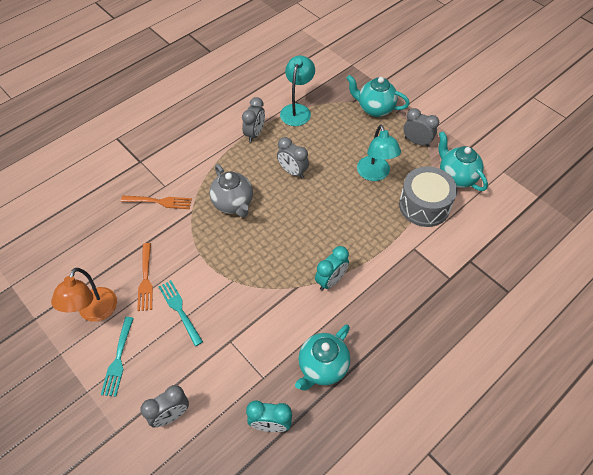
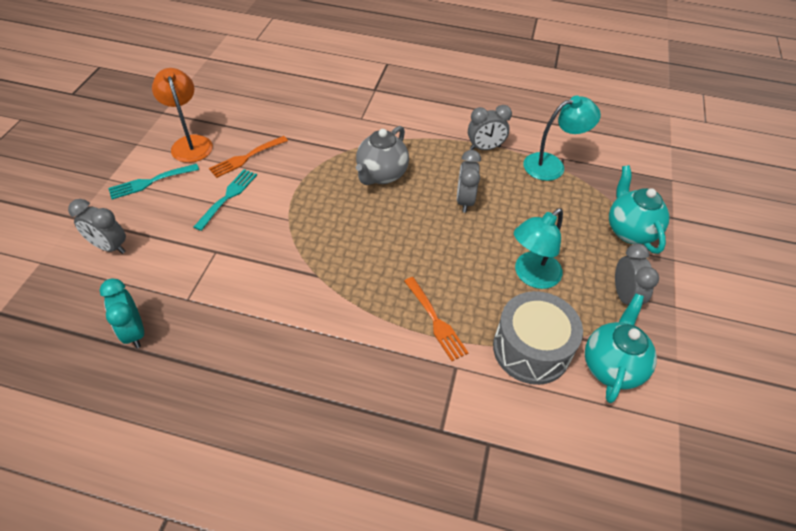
camera: 55 degrees right, 5 degrees down
(94, 312) = (190, 143): orange lamp -> orange lamp turned 90 degrees clockwise
(159, 202) = (340, 124): orange fork -> orange fork (435, 321)
(322, 367) = (228, 347): turquoise teapot -> none
(331, 280) = (346, 302): turquoise clock -> none

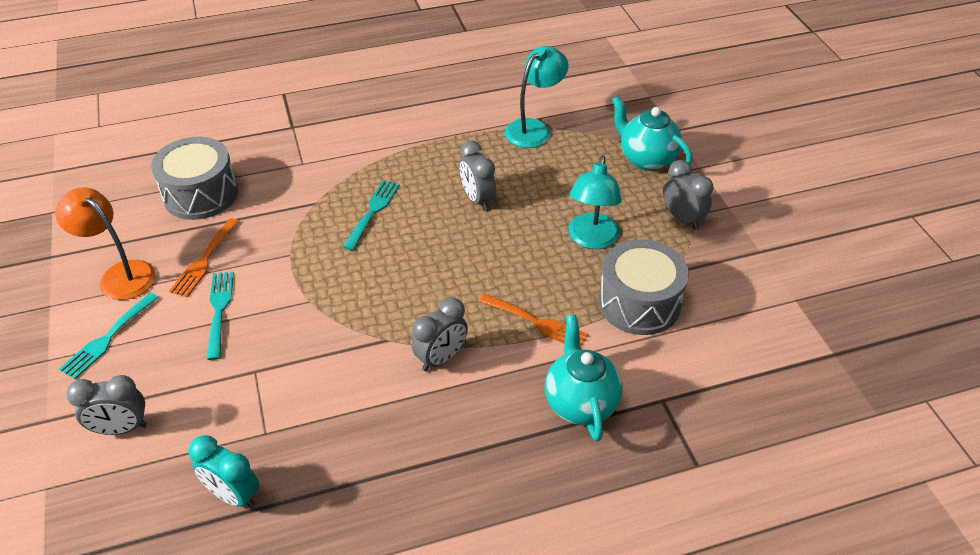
camera: 30 degrees left, 5 degrees down
(279, 111) = (200, 194): none -> grey drum
(381, 175) = (373, 212): grey teapot -> turquoise fork
(485, 148) = (457, 139): grey clock -> grey clock (441, 358)
(611, 366) = (714, 282): turquoise teapot -> turquoise teapot (580, 403)

